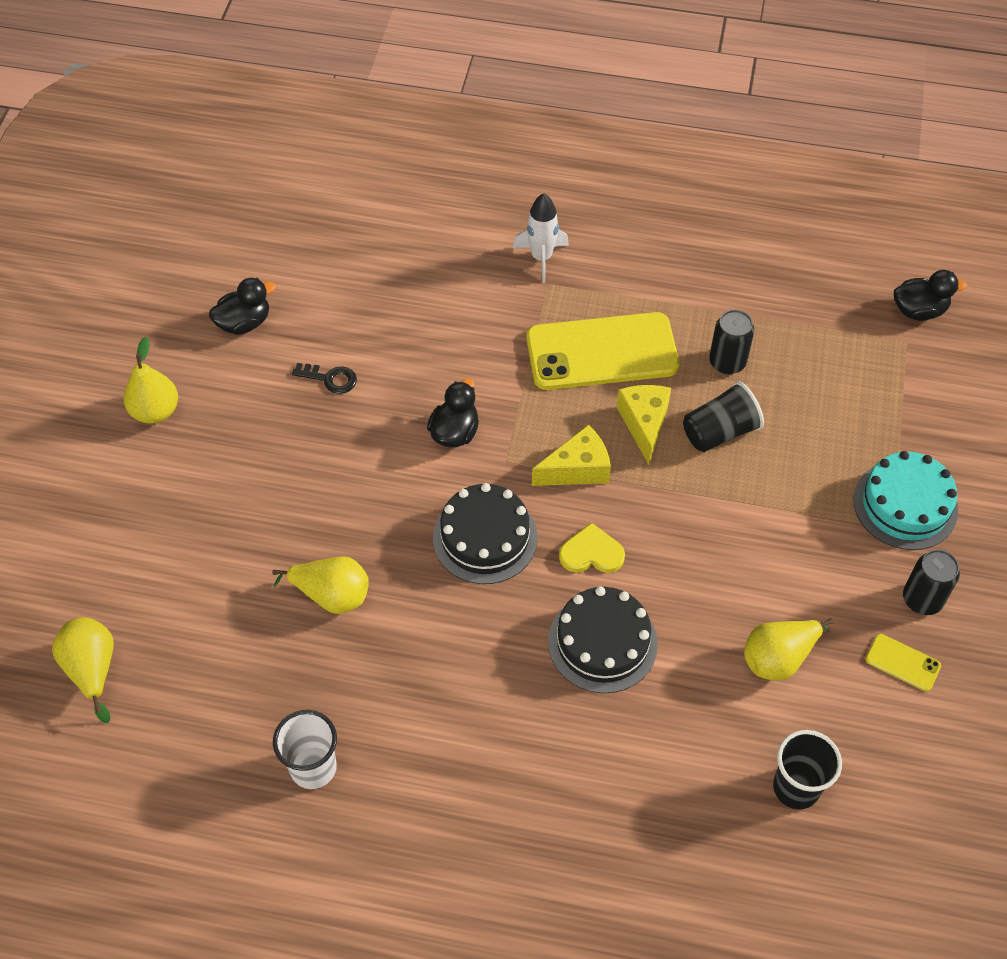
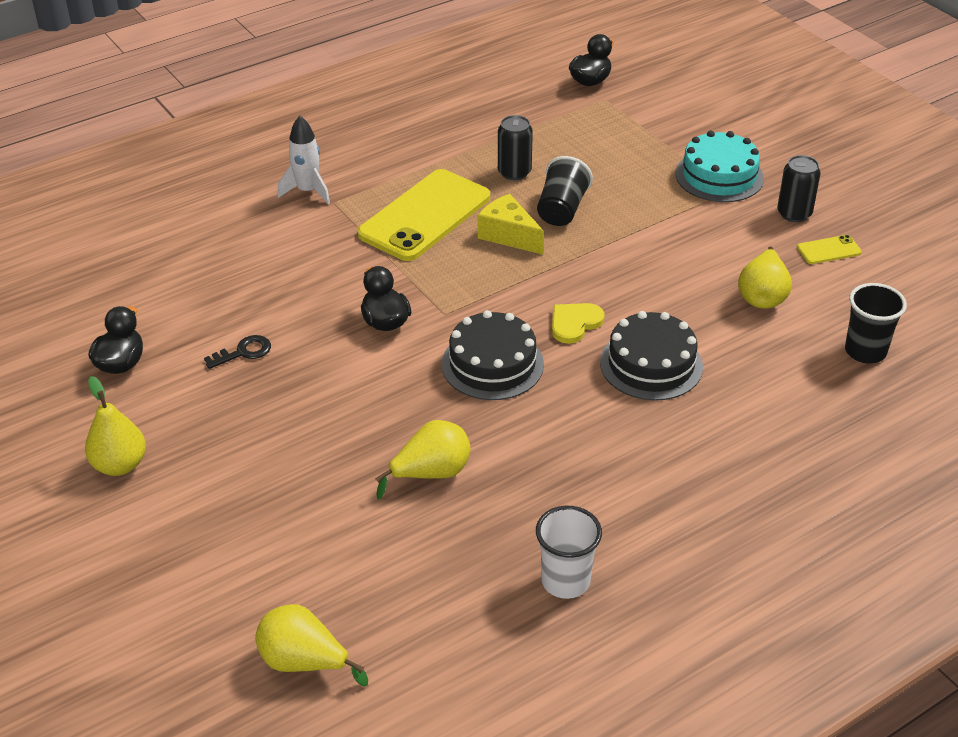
camera: 45 degrees left, 15 degrees down
(577, 469) = (500, 286): yellow cheese -> none

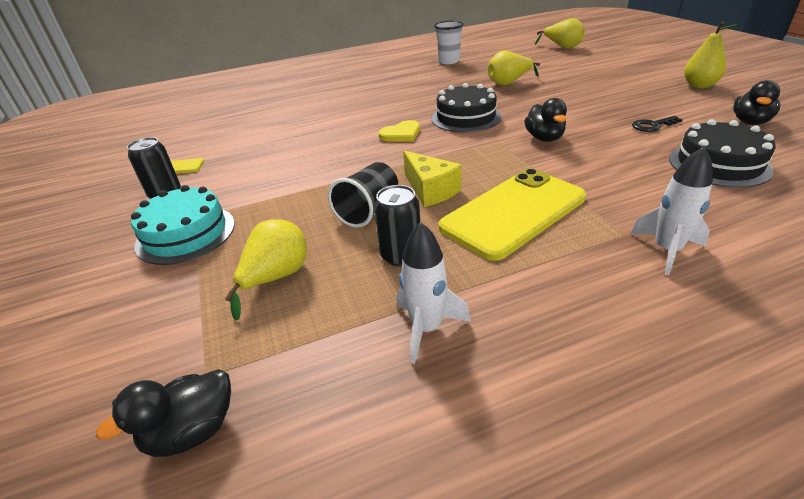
camera: 165 degrees left, 5 degrees down
(480, 131) = (426, 328): none -> white rocket
(651, 364) = (363, 116): black cake -> black cake (719, 164)
(762, 296) = (260, 144): yellow pear -> yellow pear (276, 278)
(865, 351) = (232, 119): black cup -> none

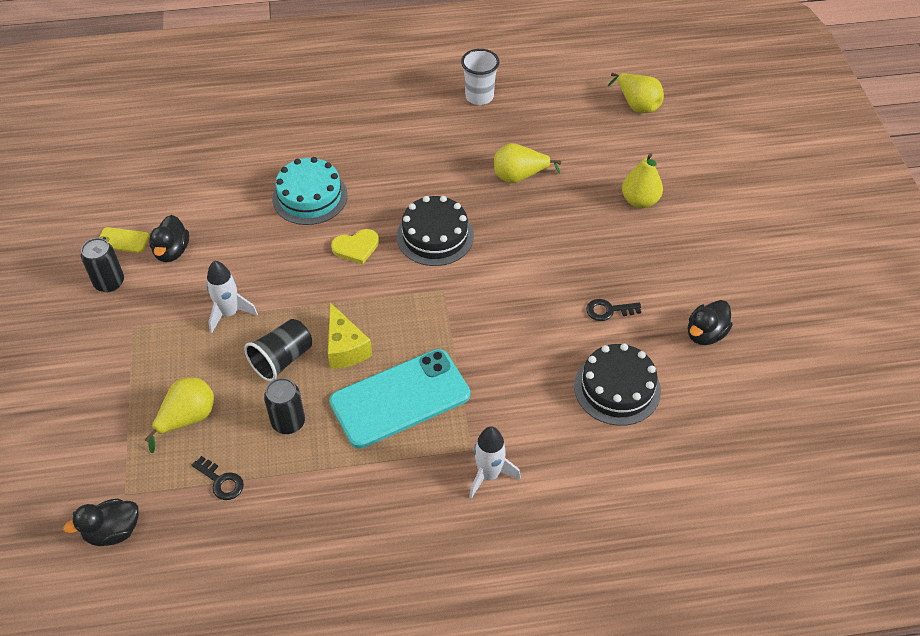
camera: 10 degrees right, 15 degrees up
(186, 234) = (123, 345): turquoise cake -> turquoise cake (310, 197)
(341, 330) = (221, 481): none -> black key
(426, 328) = (278, 496): white rocket -> white rocket (229, 313)
(513, 212) = (400, 398): yellow phone -> turquoise phone
(544, 138) = (491, 299): black duck -> black duck (172, 251)
(699, 85) = (719, 250): yellow pear -> yellow pear (639, 201)

